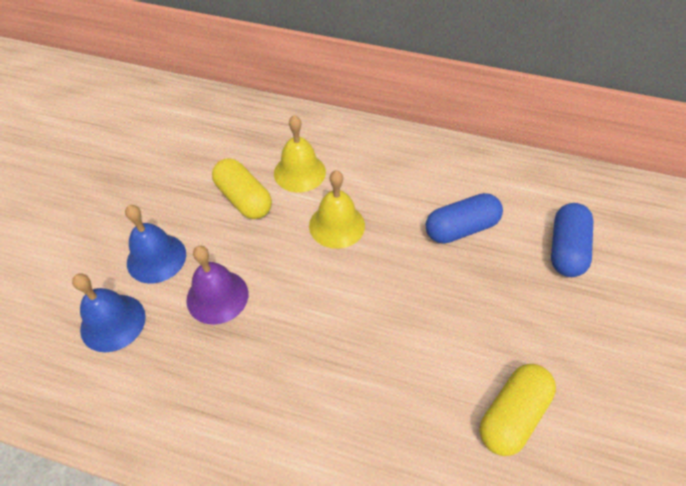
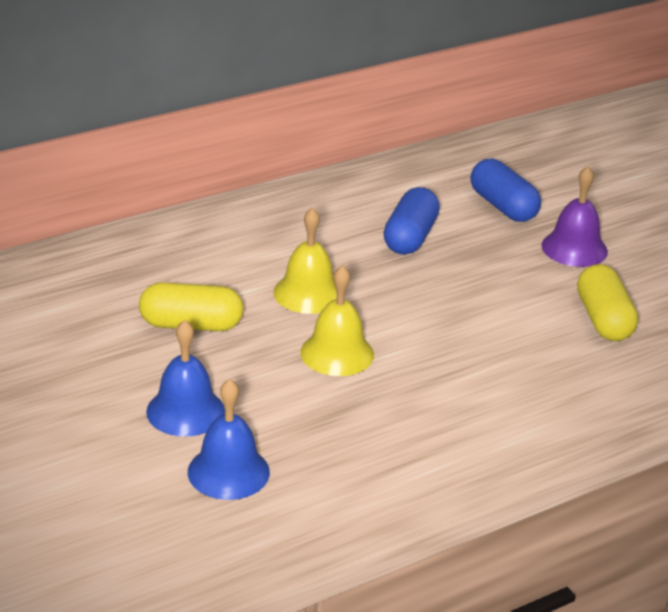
camera: 50 degrees left, 20 degrees down
(217, 296) = (289, 398): purple bell -> purple bell (574, 248)
(299, 172) = (209, 277): yellow bell -> yellow bell (337, 353)

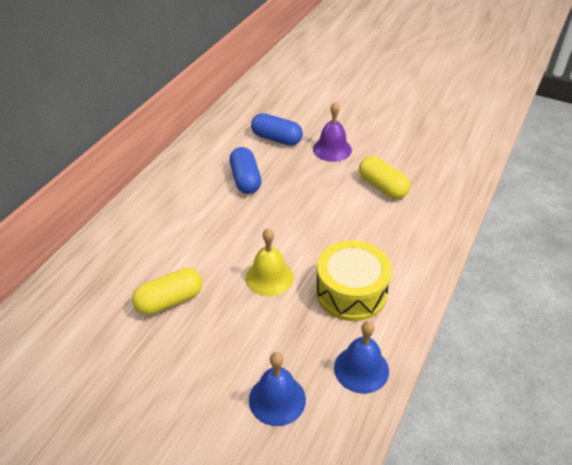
camera: 30 degrees left, 10 degrees up
(185, 411) = (216, 368): blue bell -> blue bell (361, 369)
(308, 293) = (220, 243): yellow bell -> none
(430, 413) = (351, 292): none -> yellow drum

